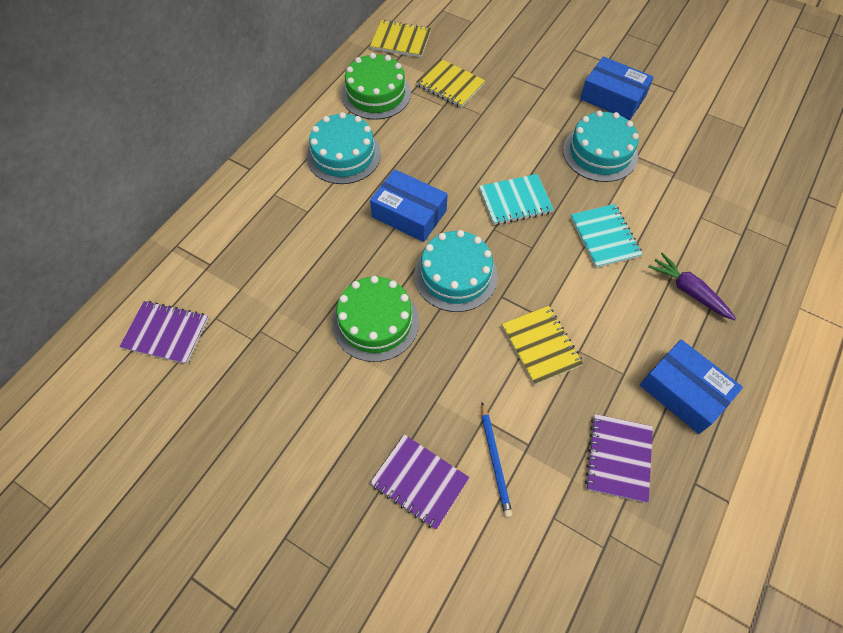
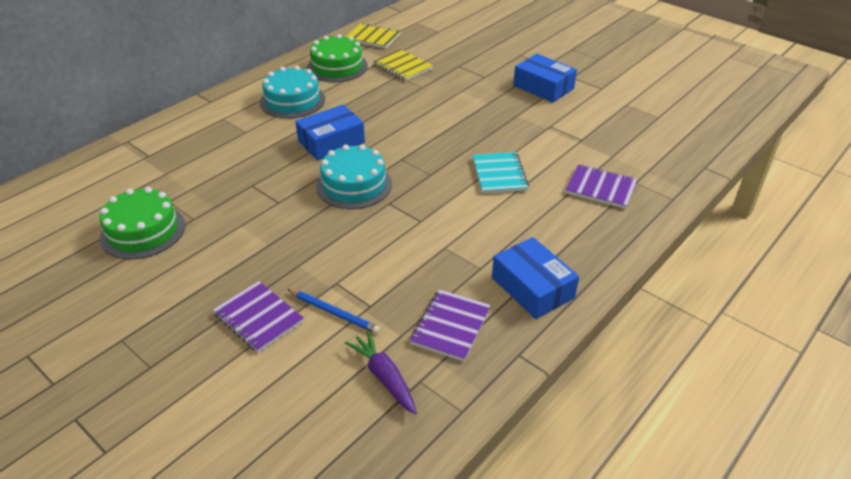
camera: 10 degrees right, 20 degrees down
(166, 333) = (90, 194): purple notebook -> purple notebook (600, 188)
(375, 322) = (270, 207): green cake -> green cake (143, 231)
(409, 214) = (331, 142): blue box -> blue box turned 75 degrees counterclockwise
(495, 460) = (334, 312): blue pencil -> blue pencil turned 60 degrees counterclockwise
(515, 201) = (428, 143): turquoise notebook -> none
(541, 346) = (410, 240): yellow notebook -> none
(600, 153) = (517, 120): turquoise cake -> none
(689, 291) = (564, 219): purple carrot -> purple carrot (384, 377)

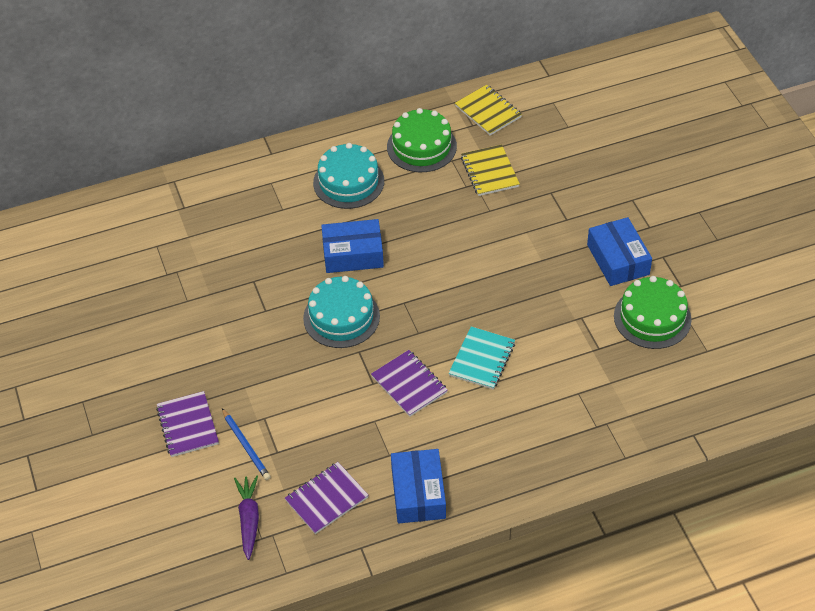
camera: 30 degrees right, 10 degrees up
(143, 231) = (142, 298): green cake -> green cake (652, 318)
(600, 188) = (566, 416): purple notebook -> purple notebook (409, 384)

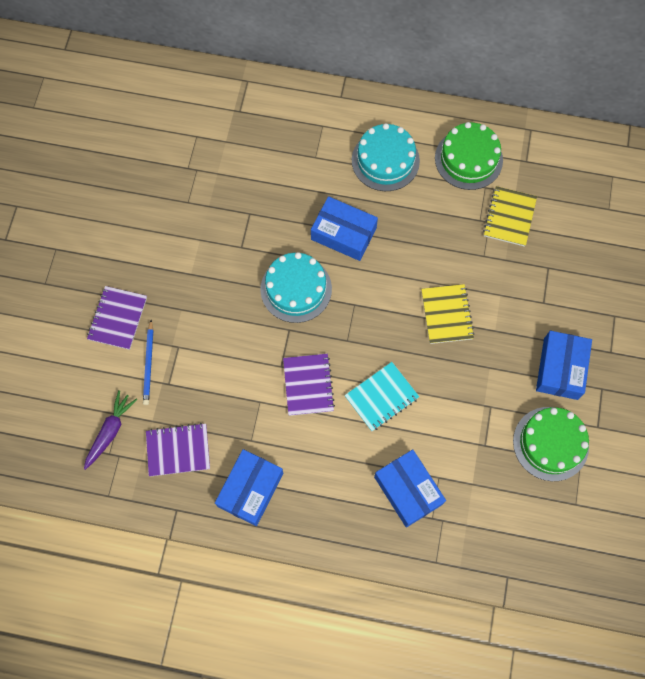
camera: 30 degrees right, 20 degrees up
(488, 111) = (549, 155): yellow notebook -> yellow notebook (446, 315)
(559, 417) = (408, 490): none -> blue box

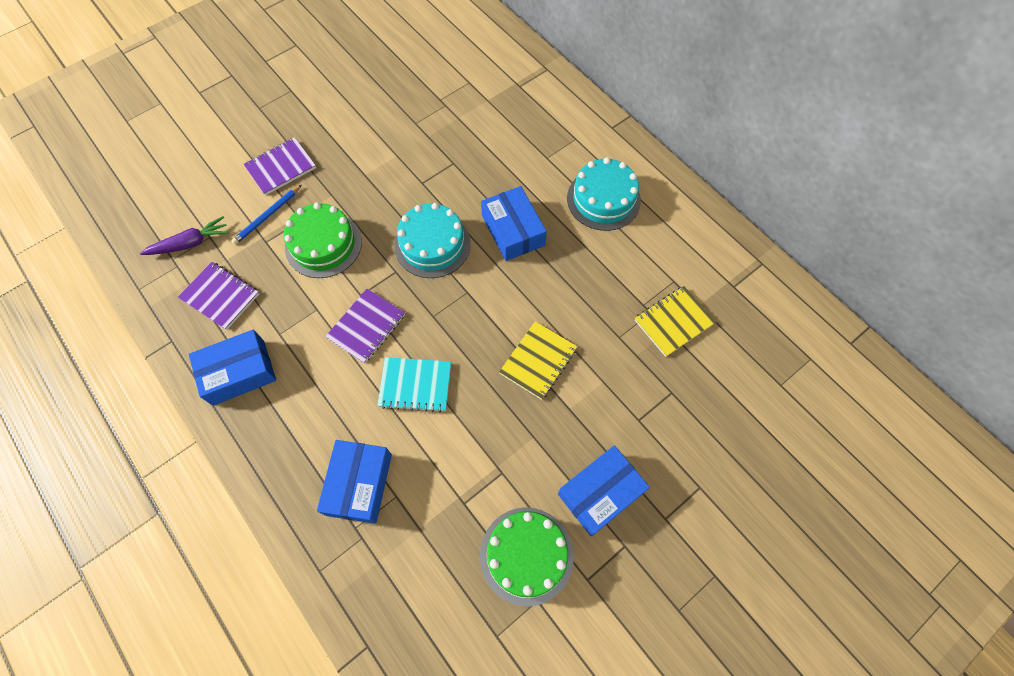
camera: 40 degrees right, 5 degrees down
(468, 159) = (680, 248): green cake -> green cake (323, 244)

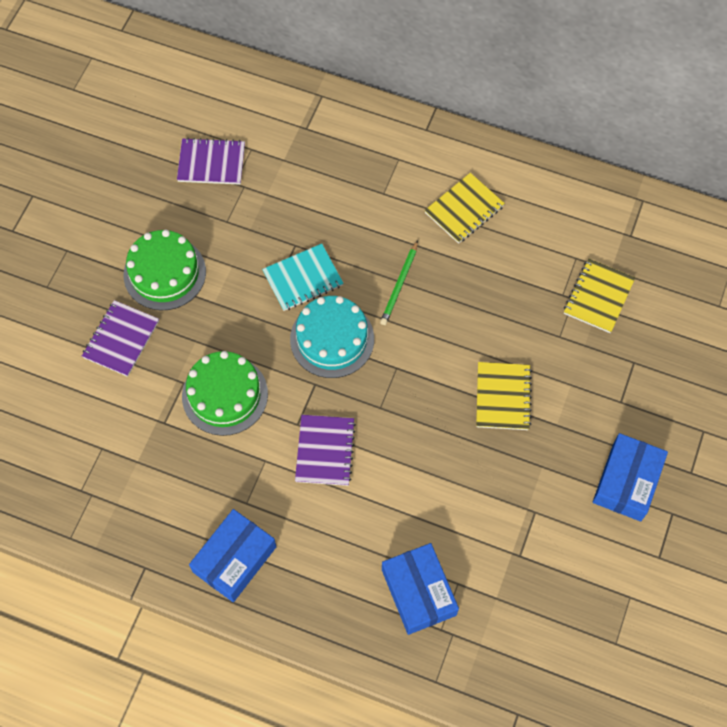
camera: 30 degrees left, 0 degrees up
(190, 243) = (87, 465): purple carrot -> none
(220, 296) = (160, 500): purple notebook -> purple notebook (211, 163)
(267, 216) = (146, 396): blue pencil -> none
(415, 385) = (408, 479): turquoise notebook -> turquoise notebook (303, 279)
(513, 230) = (399, 285): blue box -> green pencil
(526, 555) = (599, 567): green cake -> green cake (164, 273)
(603, 199) = (464, 209): turquoise cake -> yellow notebook

